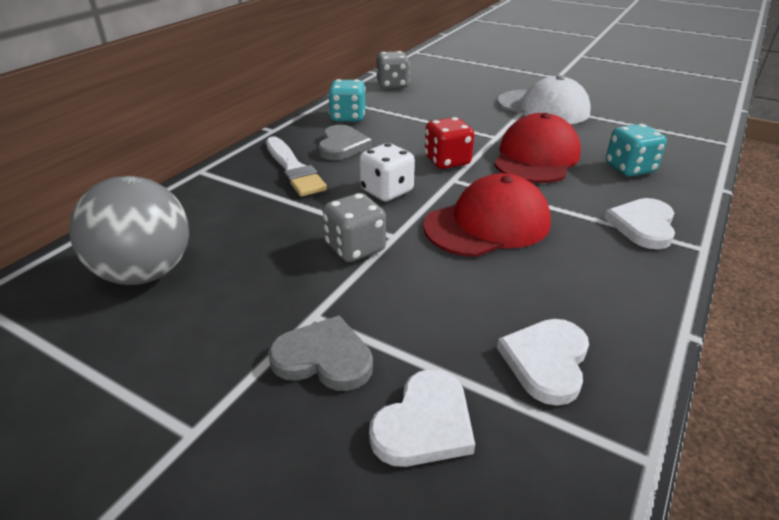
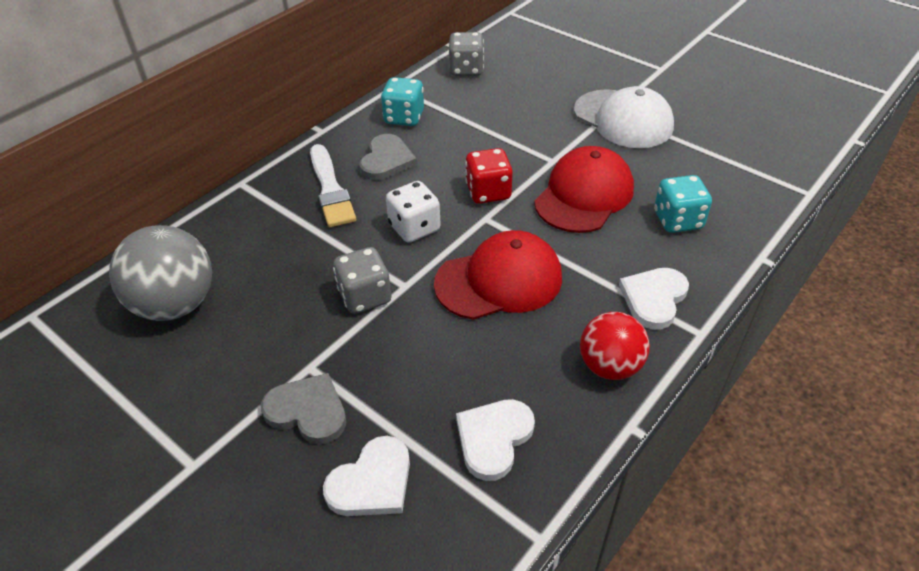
camera: 10 degrees right, 10 degrees up
(632, 283) = (609, 366): none -> red ball

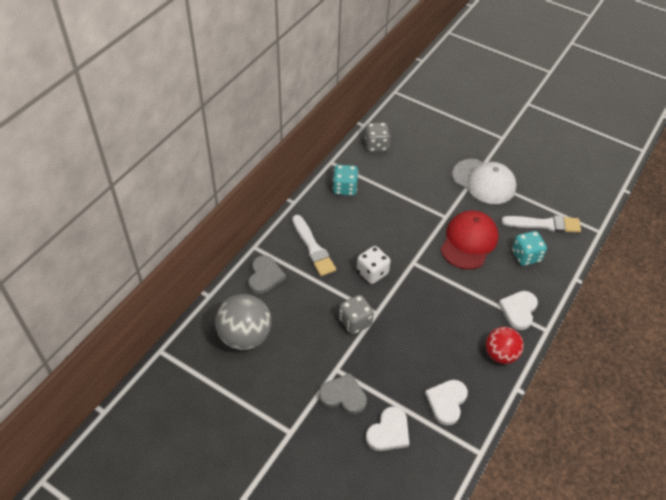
camera: 10 degrees left, 5 degrees up
(386, 160) = (342, 223): grey heart -> grey heart (265, 276)
(488, 192) = (411, 243): red dice -> none
(499, 280) = (430, 305): red cap -> none
(715, 179) = (544, 224): none -> white brush

